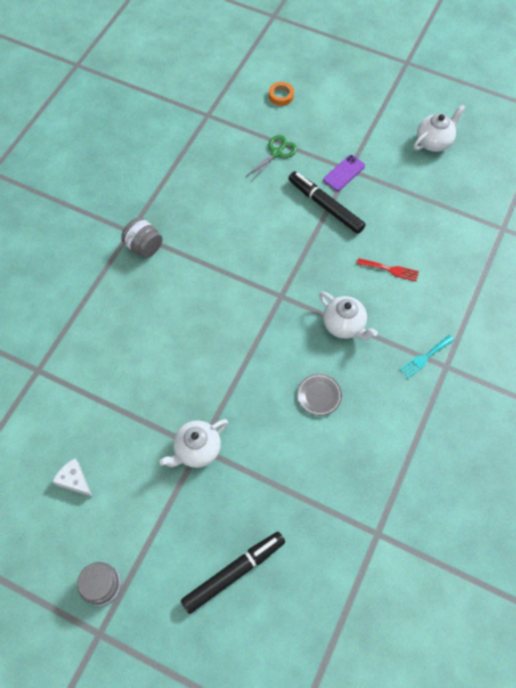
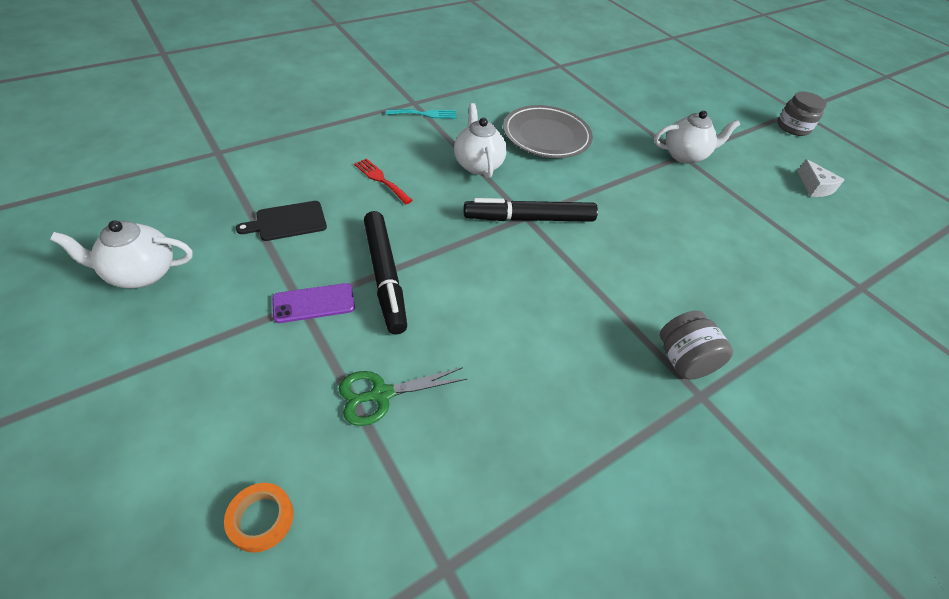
camera: 155 degrees left, 15 degrees down
(234, 572) = (681, 93): black marker -> black marker (529, 218)
(319, 395) = (546, 136): grey plate -> grey plate, size x1.89
(406, 207) = (288, 221): none -> black cutting board

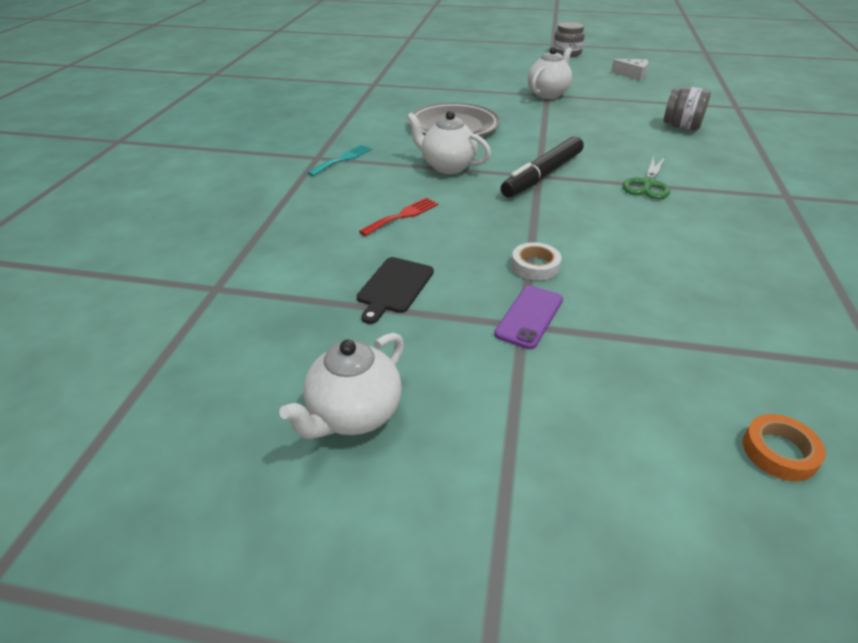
camera: 40 degrees left, 10 degrees down
(381, 179) = (402, 216): red fork -> red fork turned 135 degrees clockwise
(381, 394) = (679, 325): green scissors -> green scissors (648, 184)
(384, 276) = (535, 266): black marker -> white tape
(683, 360) = (750, 187): grey jar -> grey jar (681, 126)

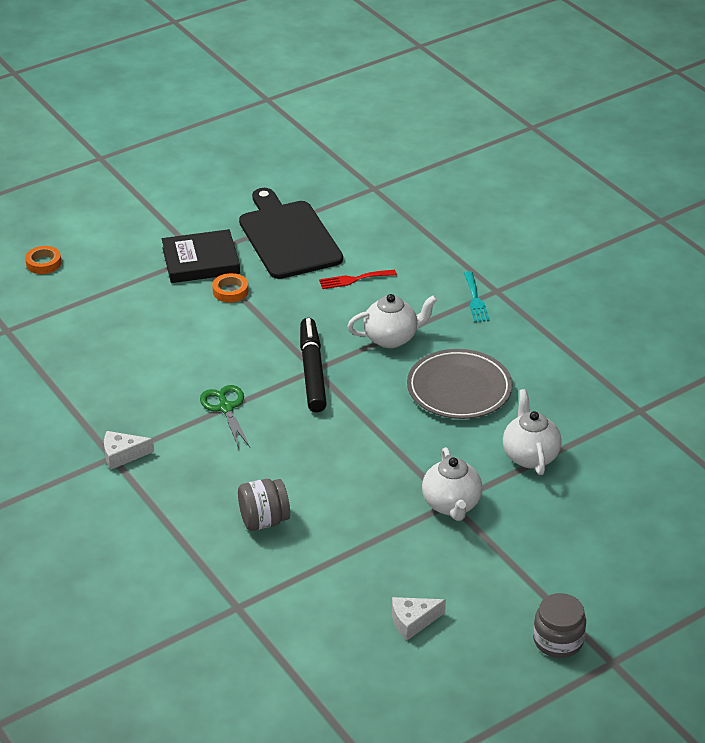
camera: 135 degrees right, 0 degrees up
(354, 415) = (225, 185): white teapot -> white teapot (530, 456)
(394, 287) = (288, 237): black cutting board -> black cutting board, size x2.07
(402, 216) = (354, 279): red fork -> red fork turned 75 degrees clockwise
(529, 317) = (201, 261): purple phone -> black book
(535, 266) = (230, 291): white tape -> orange tape
(776, 193) = (122, 455): none -> white cheese

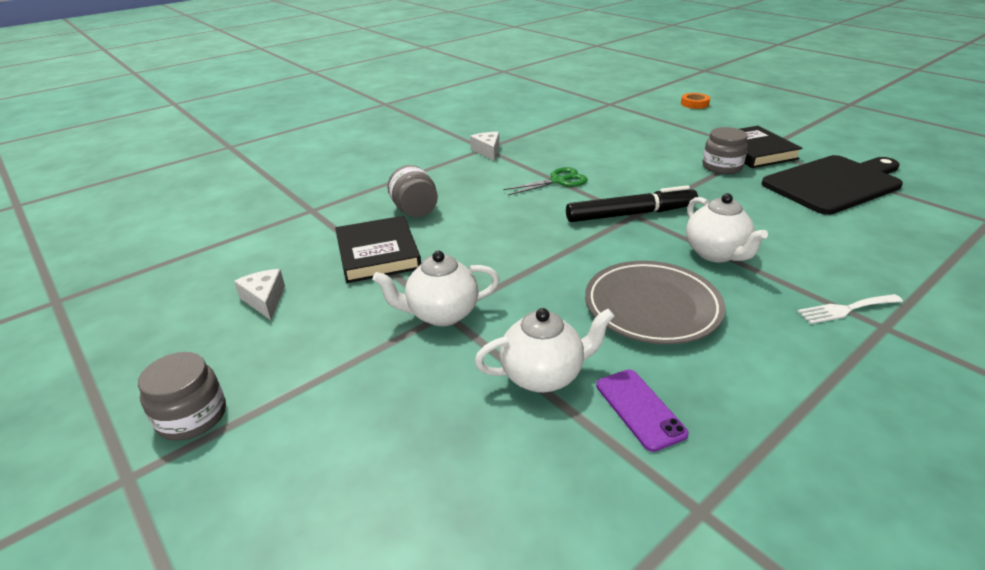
camera: 85 degrees right, 5 degrees down
(230, 291) = (721, 167): orange tape -> grey jar
(347, 547) = (378, 254): none -> black book
(354, 279) = (801, 223): red fork -> none
(475, 300) = (846, 309): turquoise fork -> white fork
(564, 417) = (639, 409): none -> purple phone

